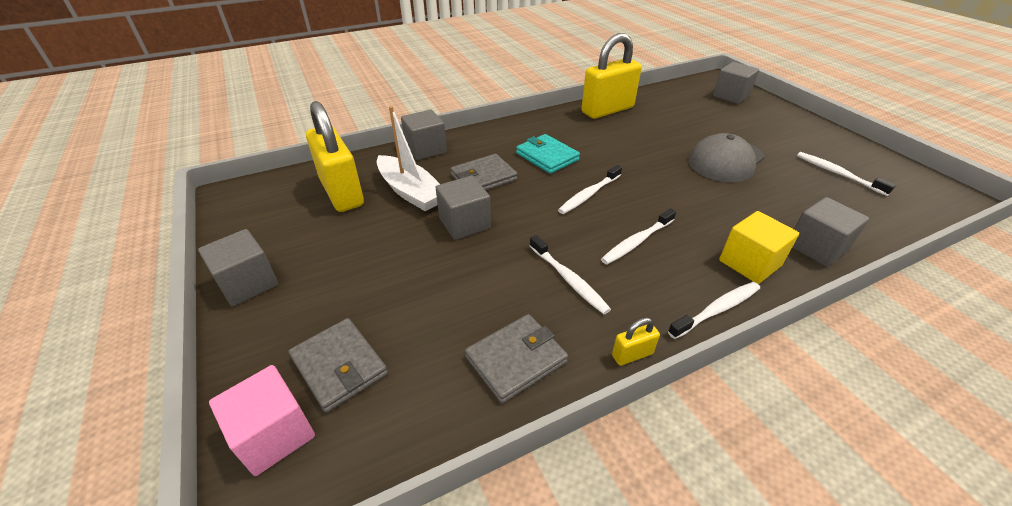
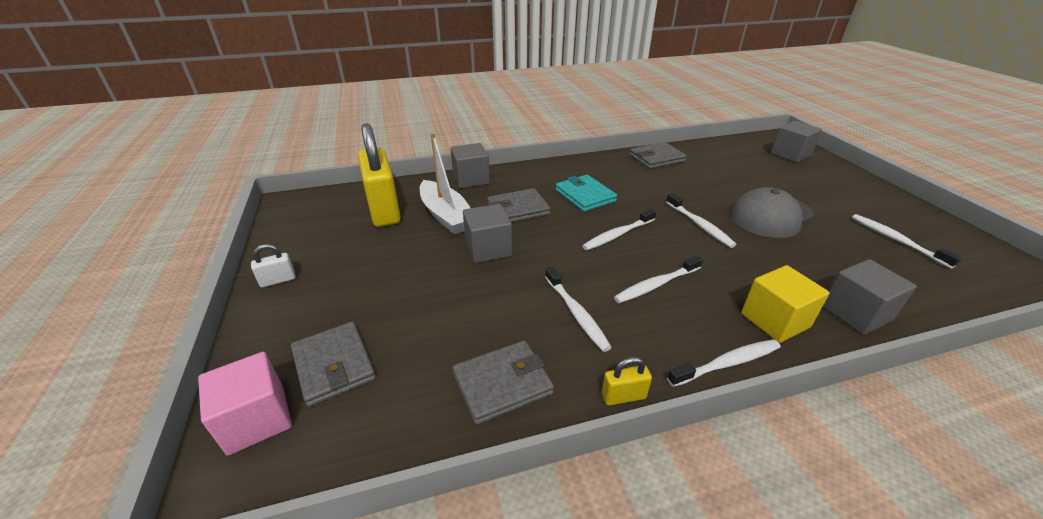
camera: 10 degrees right, 5 degrees down
(248, 283) = (278, 280): grey cube -> white padlock
(607, 110) = (656, 158): yellow padlock -> grey wallet
(663, 176) = (699, 225): none -> white toothbrush

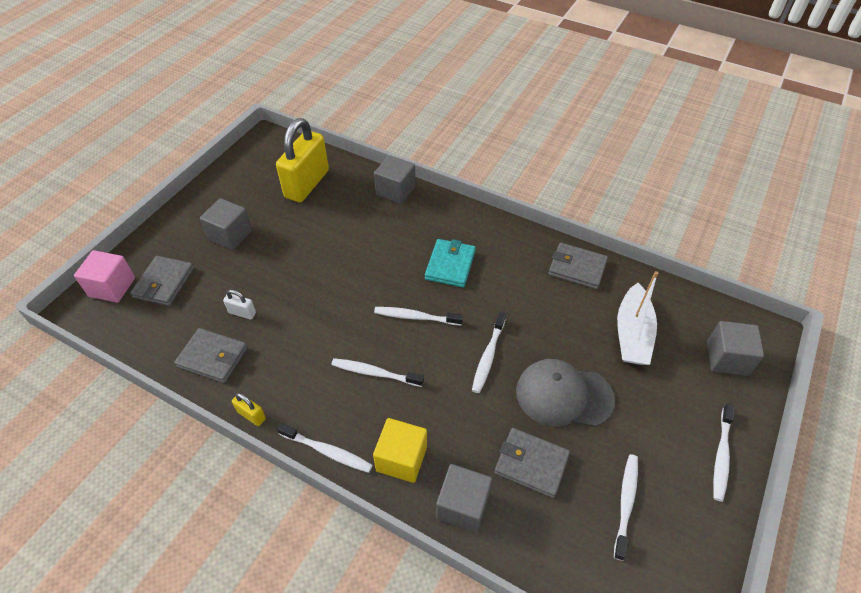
camera: 45 degrees right, 15 degrees up
(278, 280) = (198, 204): white padlock -> white padlock (242, 313)
(446, 216) = (335, 216): white boat -> white boat (632, 334)
(488, 249) = (322, 264): grey cube -> grey cube (230, 235)
(518, 209) = (386, 243): grey wallet -> grey wallet (531, 464)
(576, 313) = (302, 350): white toothbrush -> white toothbrush (721, 455)

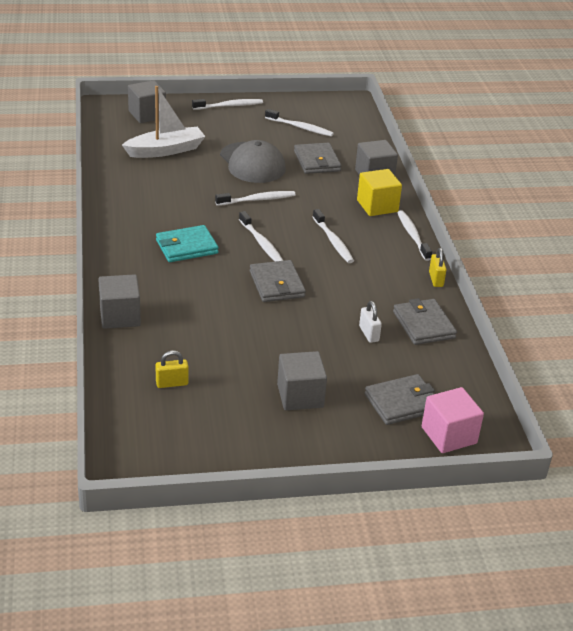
camera: 130 degrees left, 15 degrees down
(307, 184) = (172, 383): yellow padlock -> yellow padlock, size x0.41
(577, 268) = (121, 187): grey wallet -> grey wallet (277, 284)
(625, 503) = (300, 127): white toothbrush -> white toothbrush turned 135 degrees counterclockwise

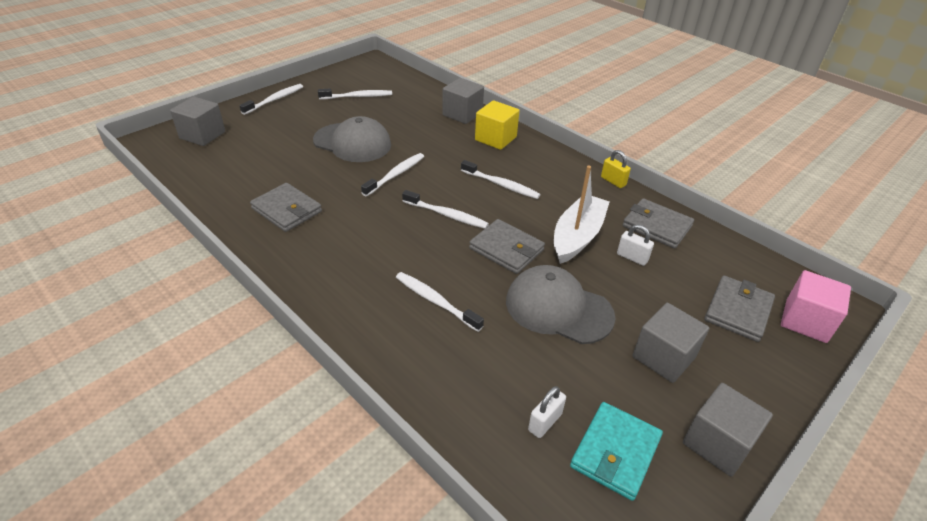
camera: 35 degrees left, 5 degrees up
(120, 316) = (404, 370): grey cube -> grey cube (717, 443)
(166, 150) = (258, 162): white boat -> white boat (577, 236)
(172, 383) = (545, 422): yellow padlock -> white padlock
(186, 247) = (384, 252): turquoise wallet -> turquoise wallet (615, 452)
(265, 335) = (558, 308): none -> grey cap
(317, 161) = (404, 120): grey wallet -> grey wallet (287, 210)
(412, 235) = (551, 152): white toothbrush -> white toothbrush (435, 301)

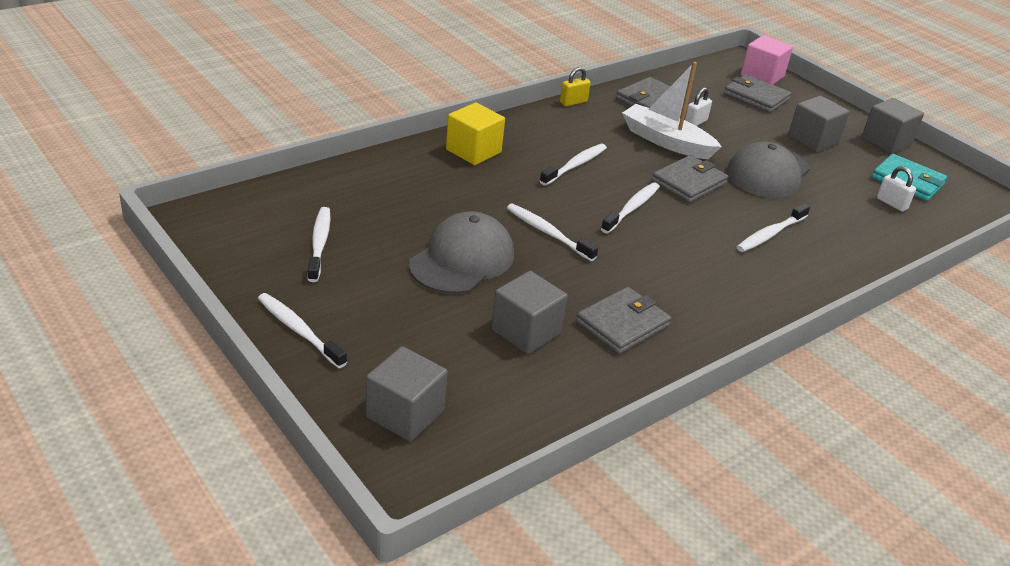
camera: 85 degrees left, 5 degrees down
(462, 114) = (404, 163): grey cube -> grey cube (526, 331)

